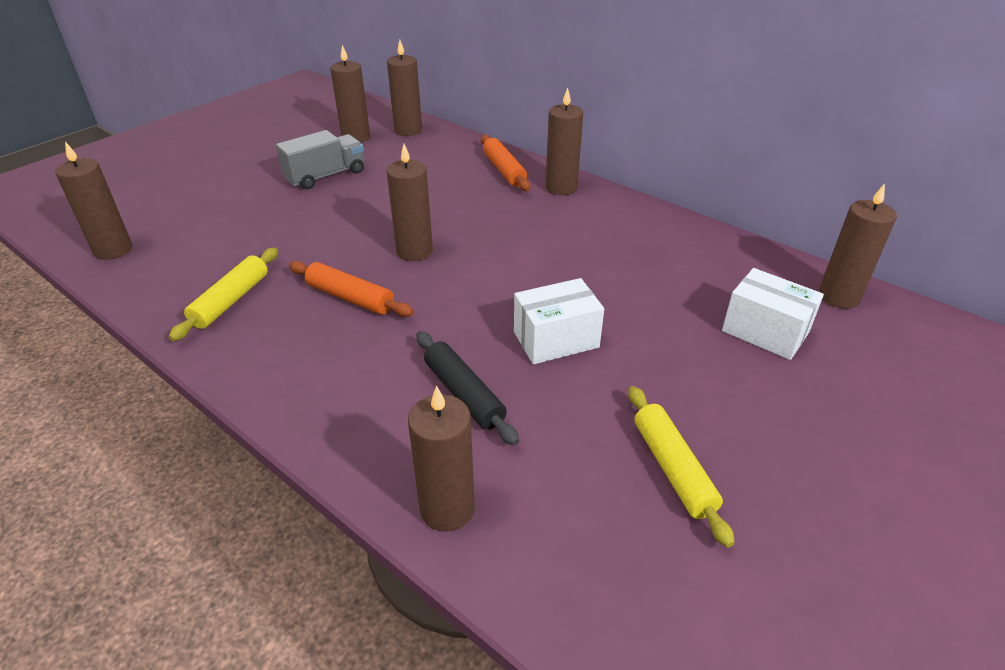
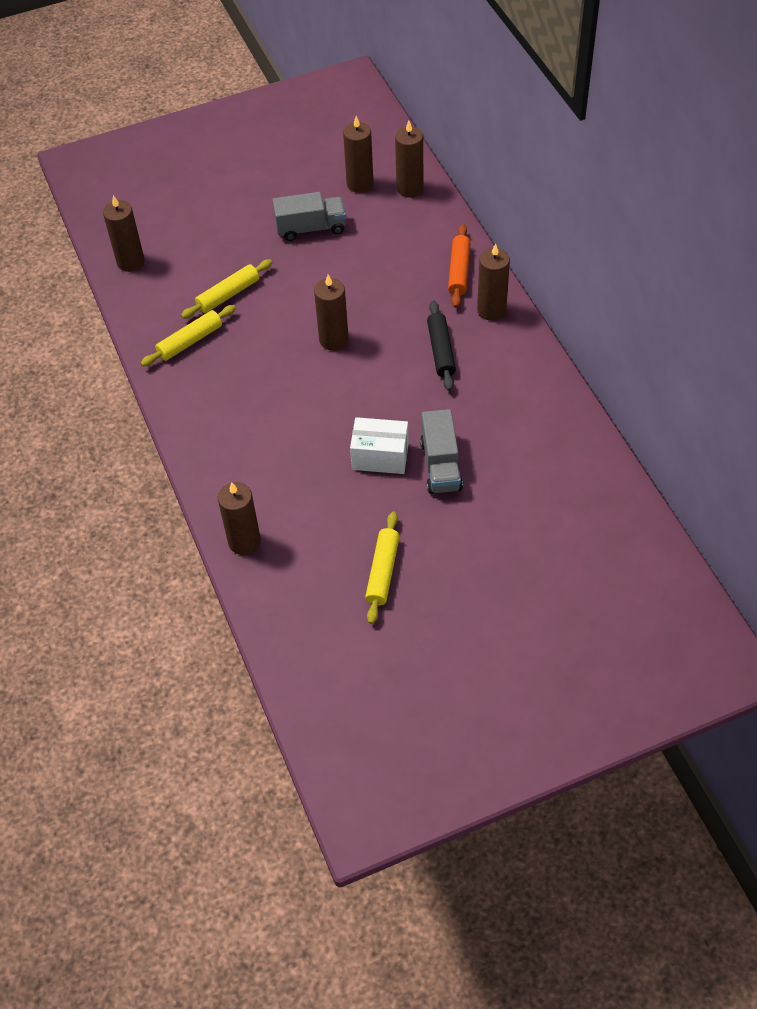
camera: 30 degrees right, 15 degrees up
(259, 247) = (228, 295): none -> yellow rolling pin
(350, 297) = (267, 368): orange rolling pin -> none
(464, 394) = (296, 474): black rolling pin -> black rolling pin (441, 350)
(633, 325) = (440, 465): none -> grey truck
(765, 332) = (527, 507): white box -> none
(838, 297) = (612, 501): brown candle -> none

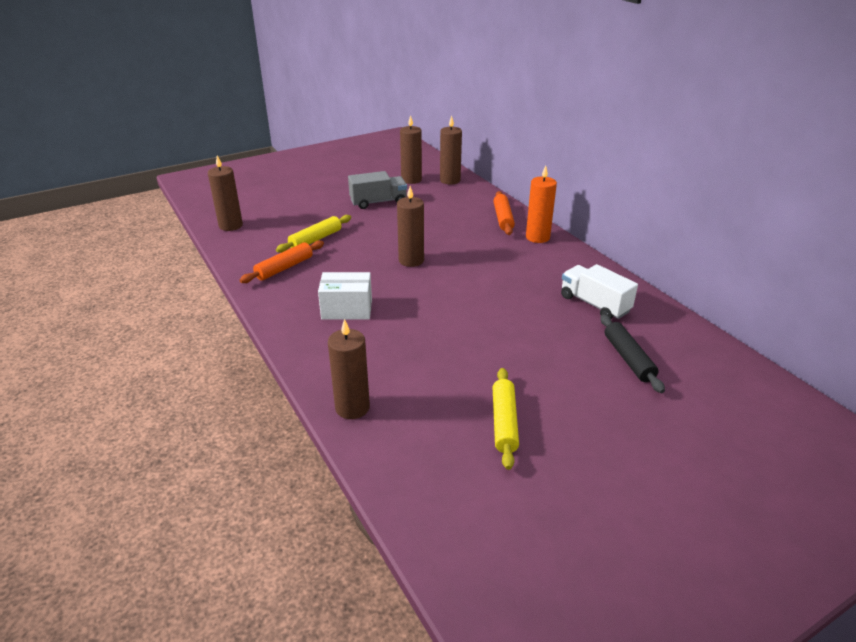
camera: 10 degrees left, 20 degrees down
(190, 341) = (284, 268): yellow rolling pin -> orange rolling pin
(380, 456) = (474, 332): white box -> white box (347, 309)
(440, 465) = (532, 335): grey truck -> none
(441, 350) = (505, 262): black rolling pin -> black rolling pin (628, 358)
(491, 310) = (537, 237): brown candle -> orange candle
(521, 426) = (594, 304): none -> white truck

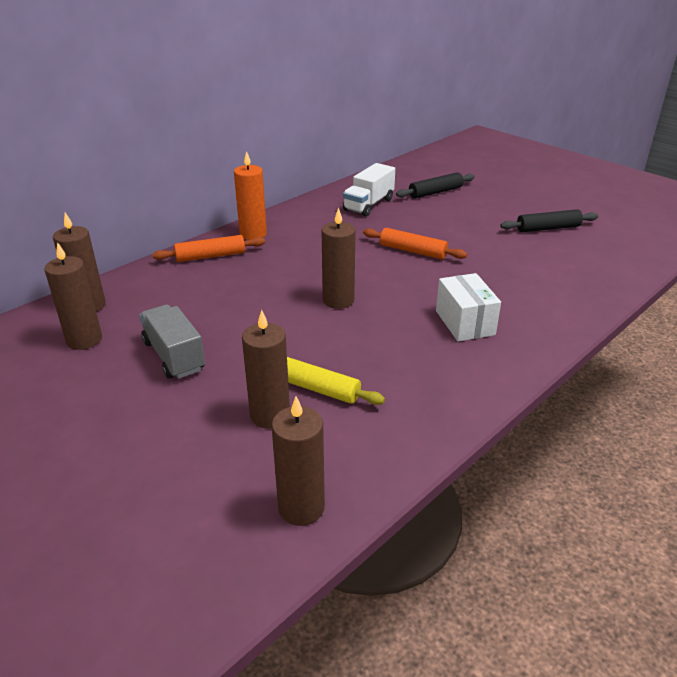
camera: 105 degrees left, 0 degrees up
(284, 268) = (407, 395): orange rolling pin -> orange rolling pin (413, 251)
(352, 407) = (599, 289): brown candle -> brown candle (270, 415)
(504, 422) = (548, 228): yellow rolling pin -> black rolling pin

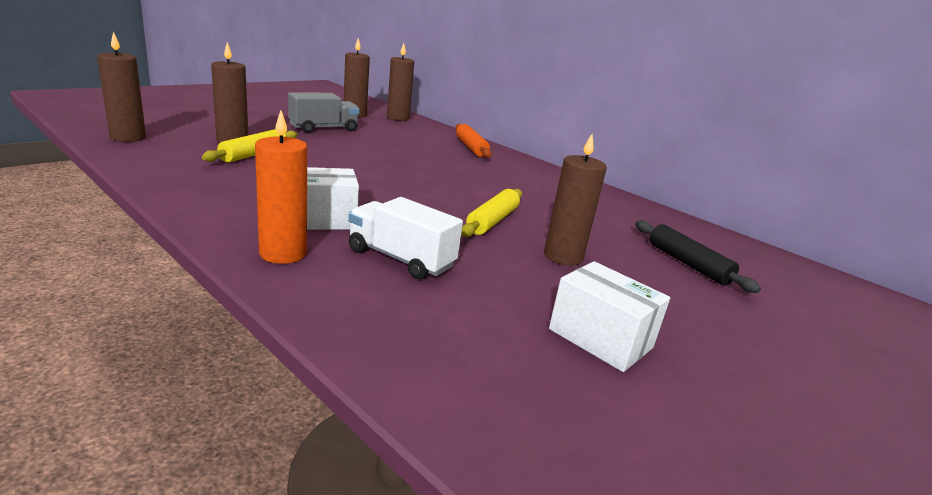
camera: 85 degrees right, 10 degrees down
(253, 234) = (516, 162): orange candle -> orange candle (283, 253)
(338, 300) = (386, 176): brown candle -> brown candle (563, 256)
(368, 205) = (614, 216): white truck -> white truck (400, 259)
(413, 251) = (492, 221): orange rolling pin -> yellow rolling pin
(548, 228) = (600, 338): black rolling pin -> white box

